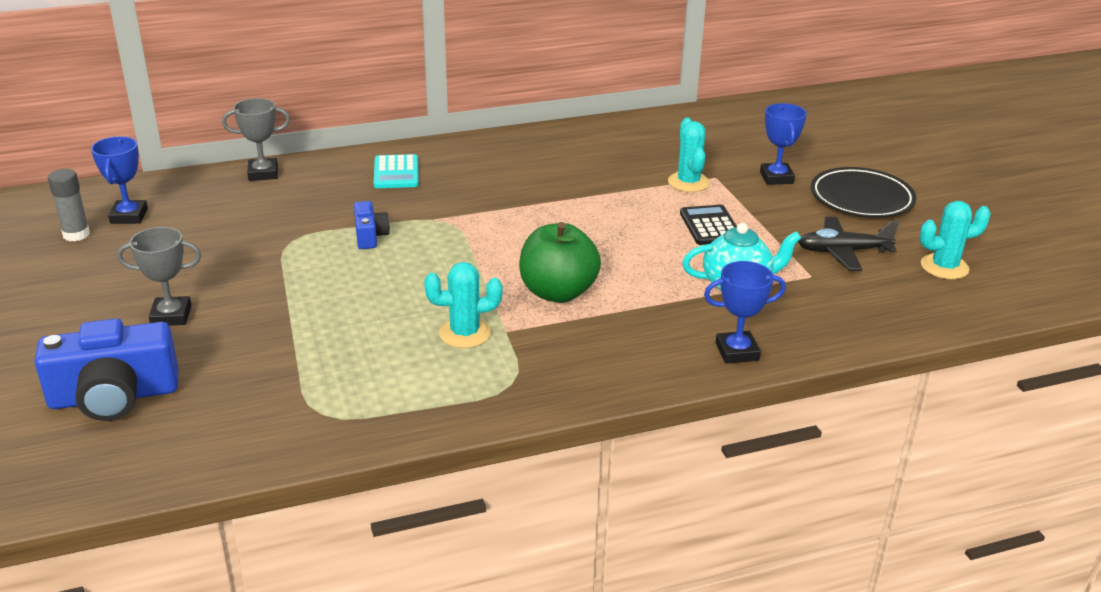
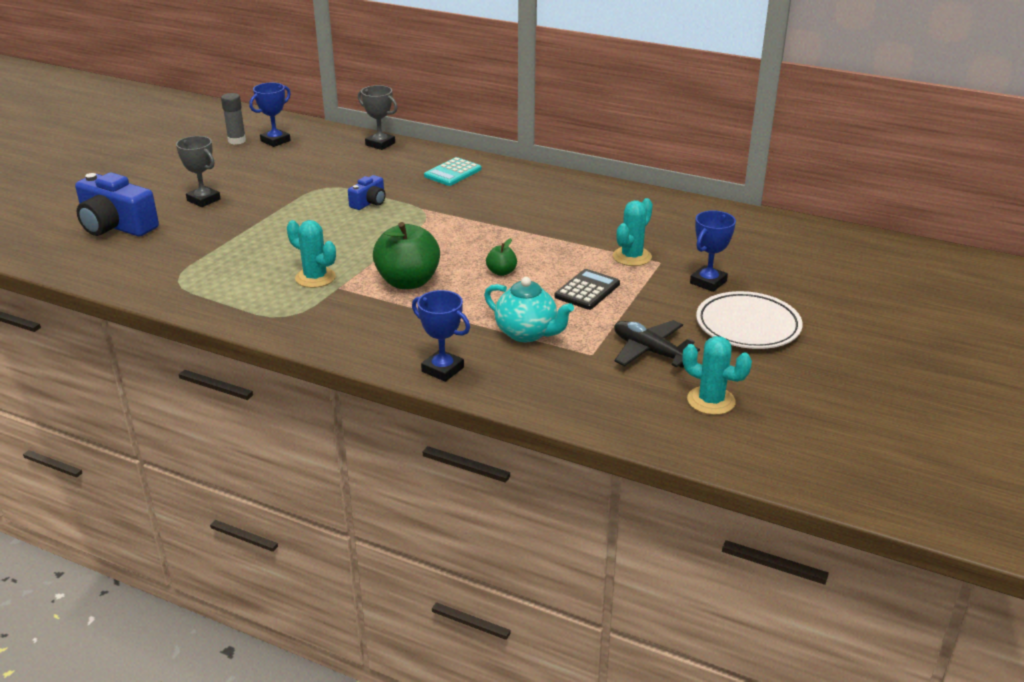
camera: 45 degrees right, 0 degrees up
(617, 244) = (501, 272): none -> green apple
(861, 199) = (747, 326): black plate -> white plate

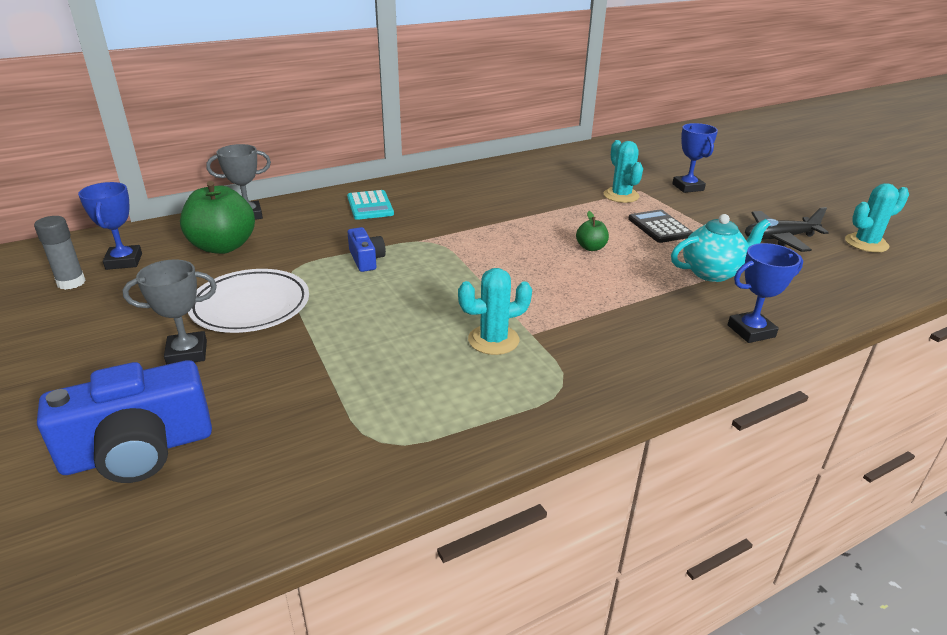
camera: 55 degrees left, 0 degrees up
(408, 282) = (561, 293): green apple -> green apple (223, 246)
(747, 326) = (763, 197): white plate -> white plate (250, 306)

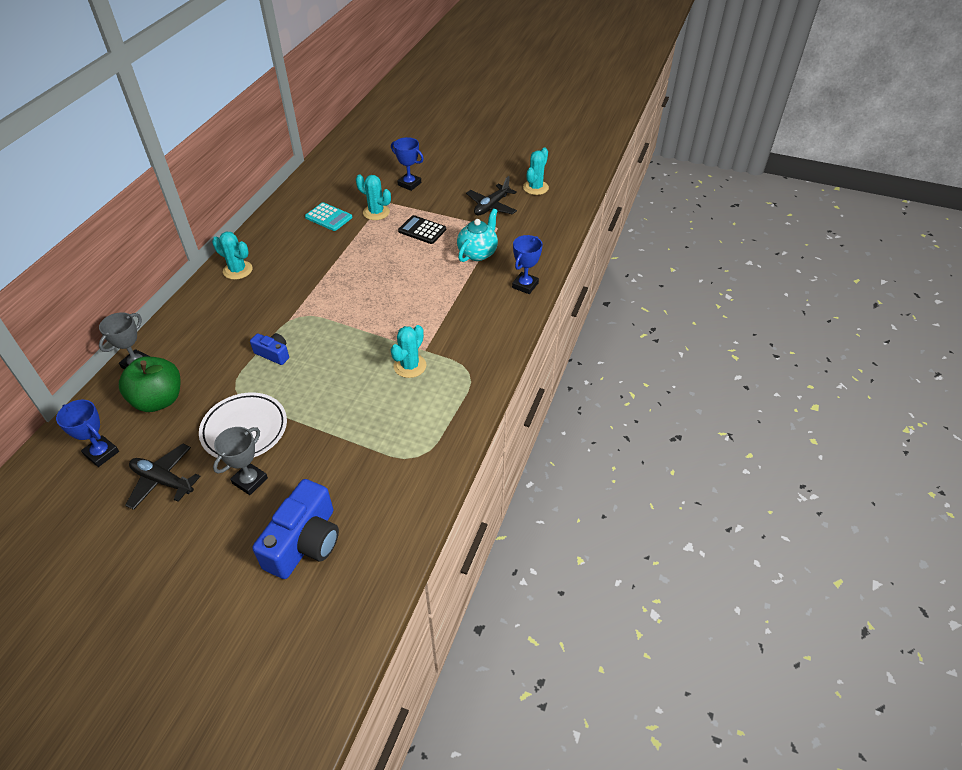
camera: 40 degrees left, 15 degrees up
(71, 283) = (89, 491): grey glue stick -> none
(127, 308) = (163, 481): none -> black plane
(370, 206) = (219, 308): turquoise calculator -> turquoise calculator (328, 217)
(424, 187) = (237, 270): none -> turquoise cactus
(591, 247) = (398, 268): green apple -> none

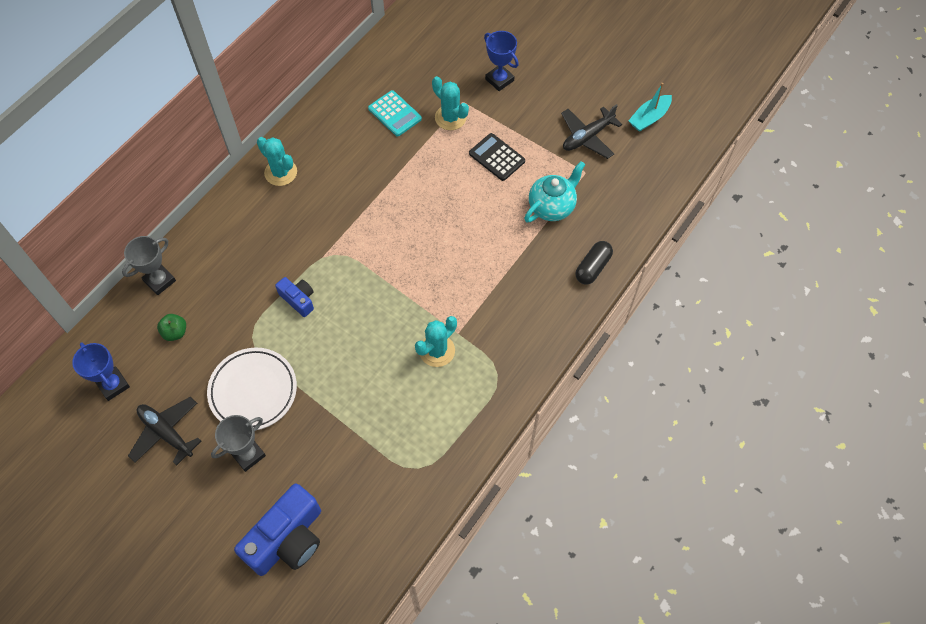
camera: 15 degrees right, 15 degrees up
(159, 400) = (175, 332): green apple -> green apple, size x0.47
(525, 285) = (593, 267): blue trophy -> black capsule
(535, 188) = (649, 118): turquoise cactus -> turquoise boat

